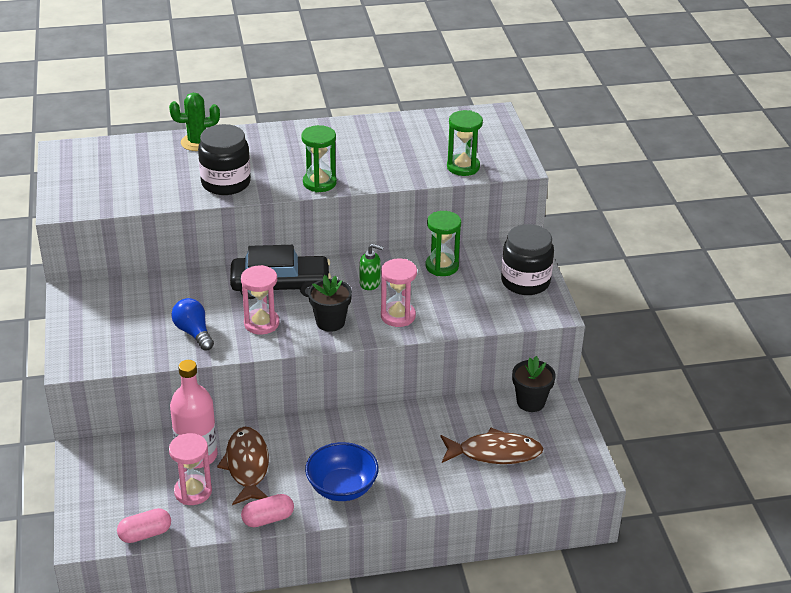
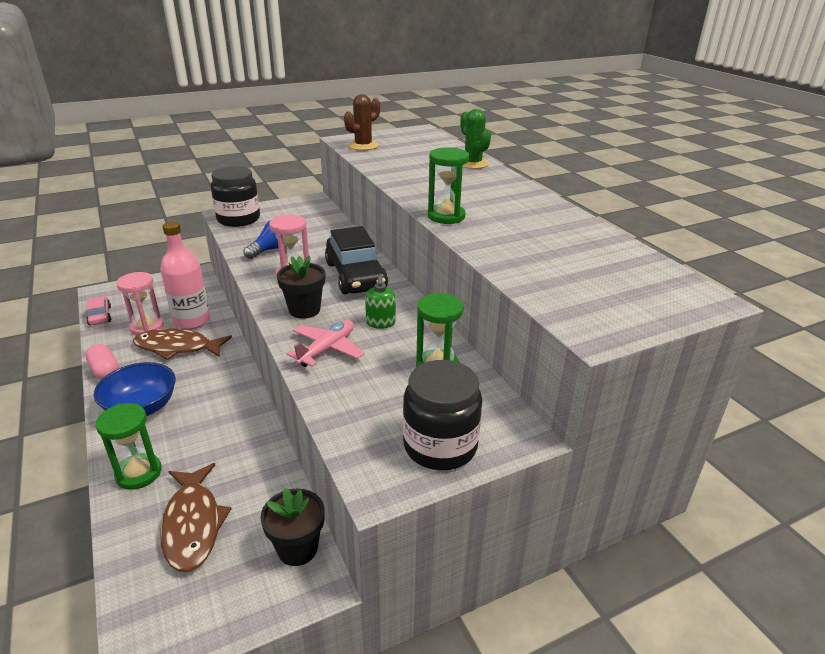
camera: 75 degrees right, 5 degrees down
(95, 198) = (363, 146): none -> brown cactus
(145, 534) = (100, 316): pink capsule -> pink car
(226, 183) = (416, 181): black jar -> black jar (238, 219)
(247, 466) = (177, 347): brown fish -> brown fish turned 150 degrees counterclockwise
(398, 316) = (327, 349): pink hourglass -> pink plane
(463, 167) = (551, 291): green hourglass -> green hourglass (139, 473)

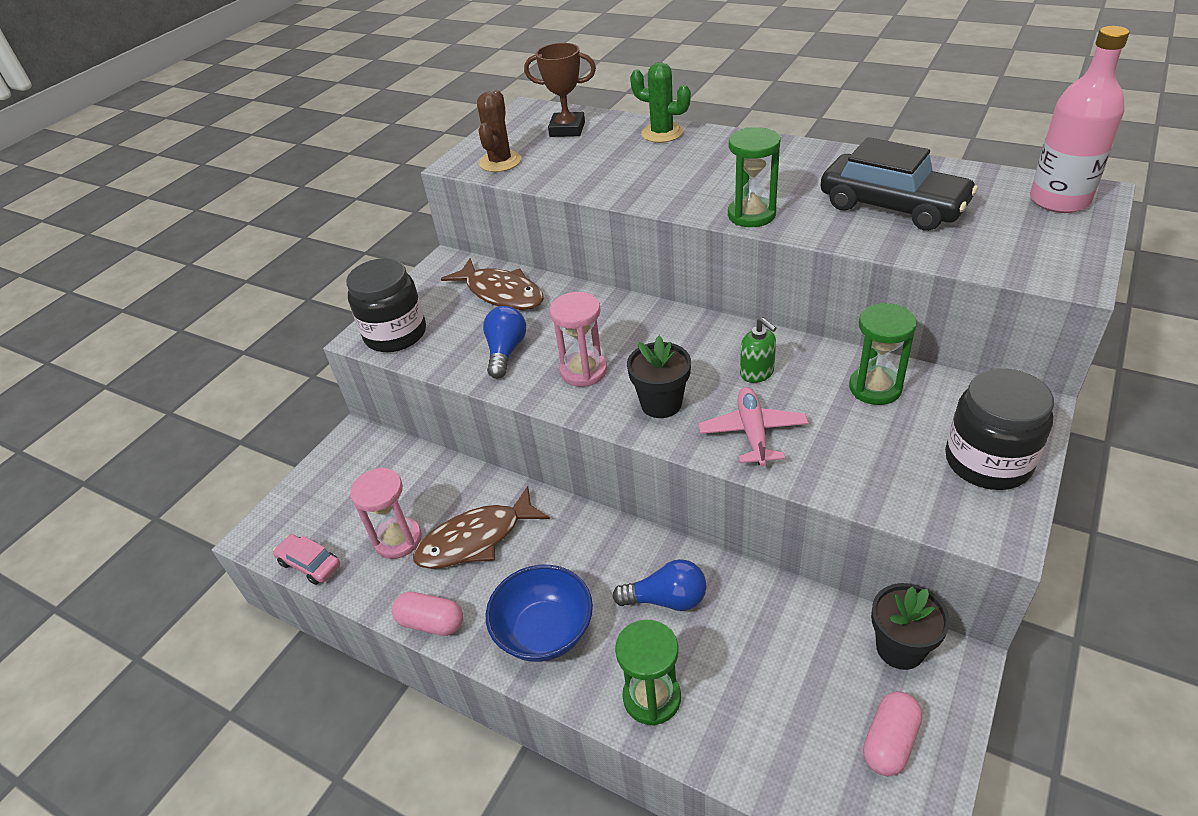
camera: 30 degrees left, 10 degrees up
(192, 321) = (443, 497): pink bottle -> pink bottle (1059, 200)
(193, 524) = (781, 701): brown fish -> brown fish (501, 293)
(214, 592) = (889, 742): none -> pink capsule
(217, 432) = (666, 599): none -> blue light bulb
(355, 276) = (649, 333): black car -> black car (892, 206)
(424, 144) = (567, 129): none -> brown trophy

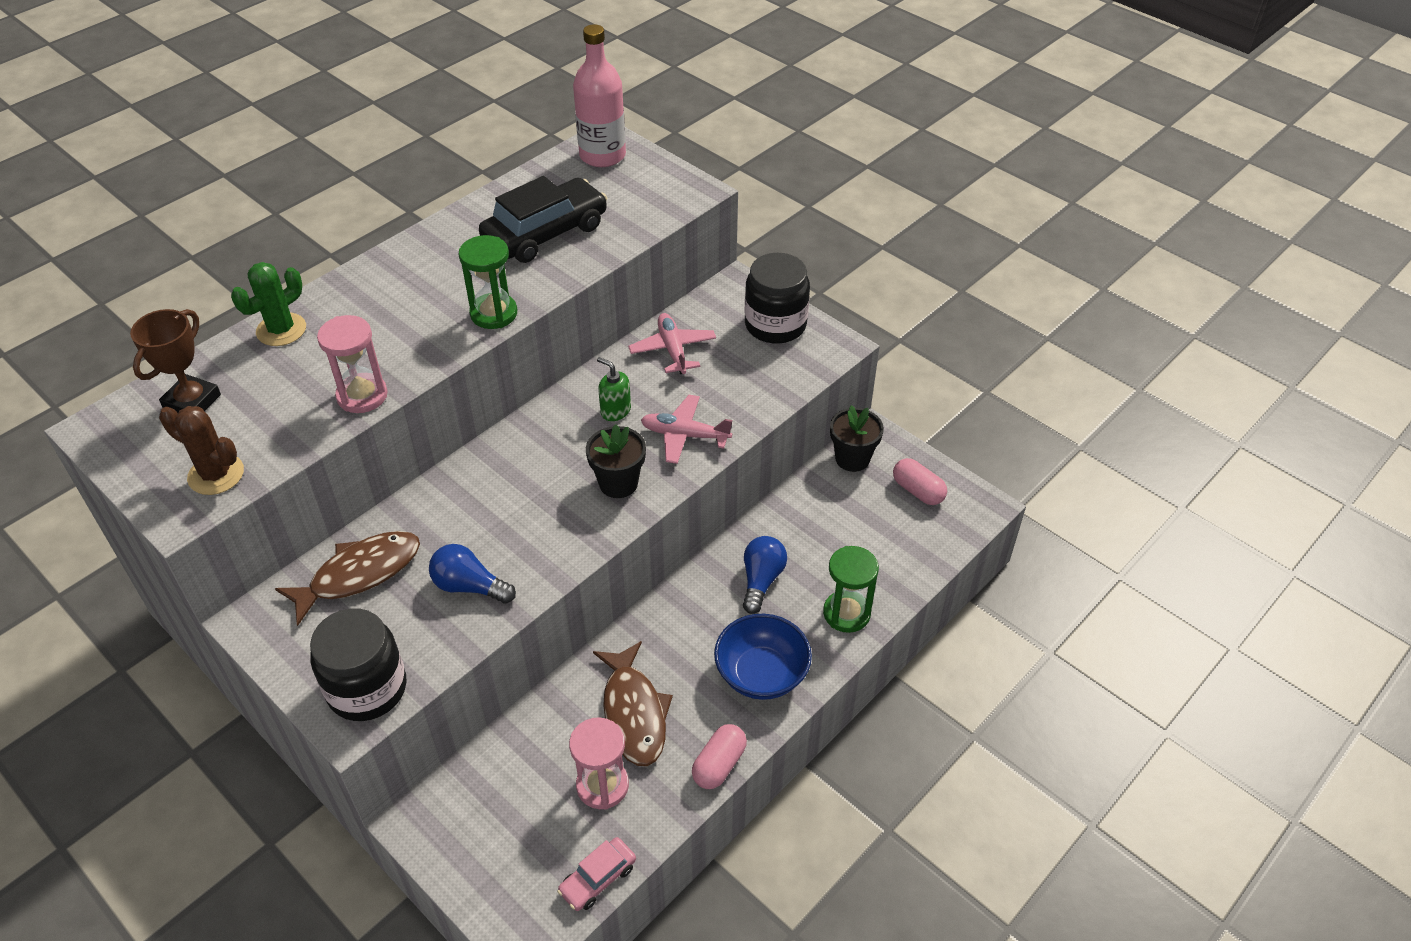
camera: 80 degrees left, 5 degrees up
(583, 371) = (540, 528): pink hourglass -> pink hourglass (362, 396)
(757, 373) = (615, 410): green soap dispenser -> green soap dispenser turned 120 degrees counterclockwise
(875, 388) = (673, 350): green hourglass -> pink plane

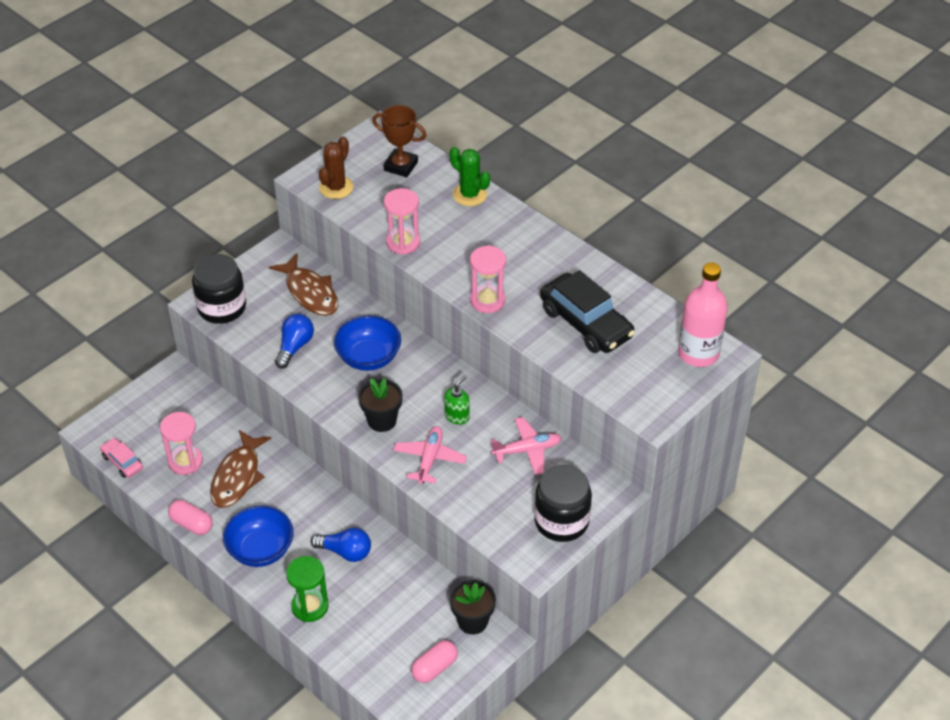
camera: 90 degrees right, 0 degrees up
(494, 313) = (487, 301): green hourglass -> pink hourglass
(503, 500) = (368, 357): none -> blue bowl
(634, 713) = (237, 476): brown fish -> brown fish turned 60 degrees counterclockwise

